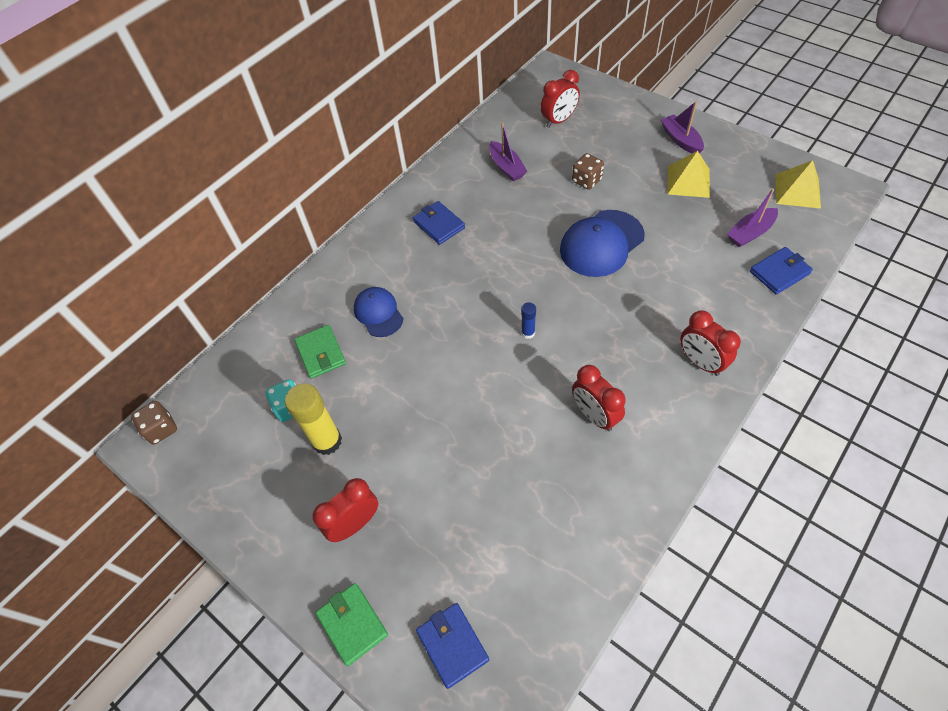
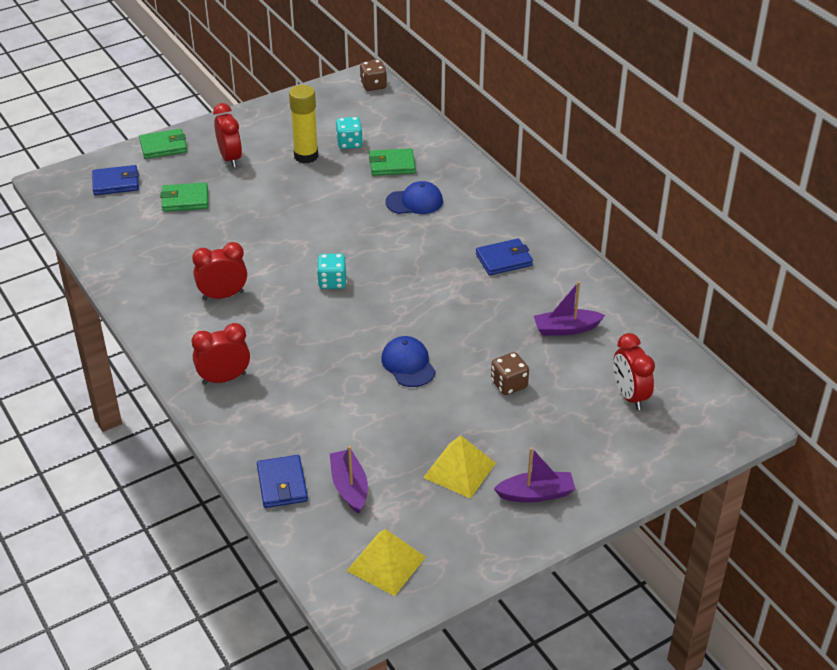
camera: 105 degrees right, 15 degrees down
(455, 535) = (185, 200): none -> green wallet
(528, 333) = (332, 282): blue glue stick -> turquoise dice
(601, 243) = (408, 364): blue cap -> blue cap, size x0.62

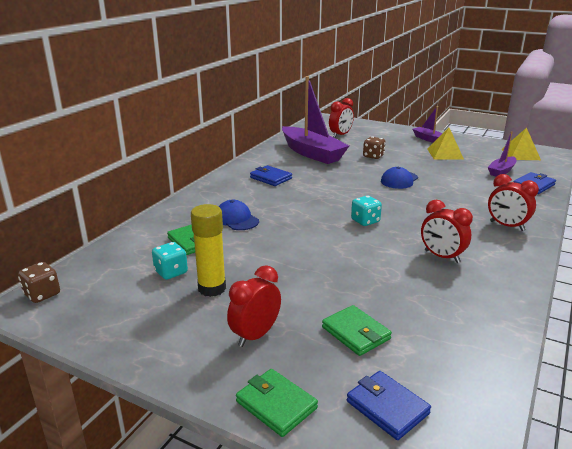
camera: 120 degrees left, 15 degrees down
(566, 329) = (312, 153): purple boat -> purple boat, size x2.02

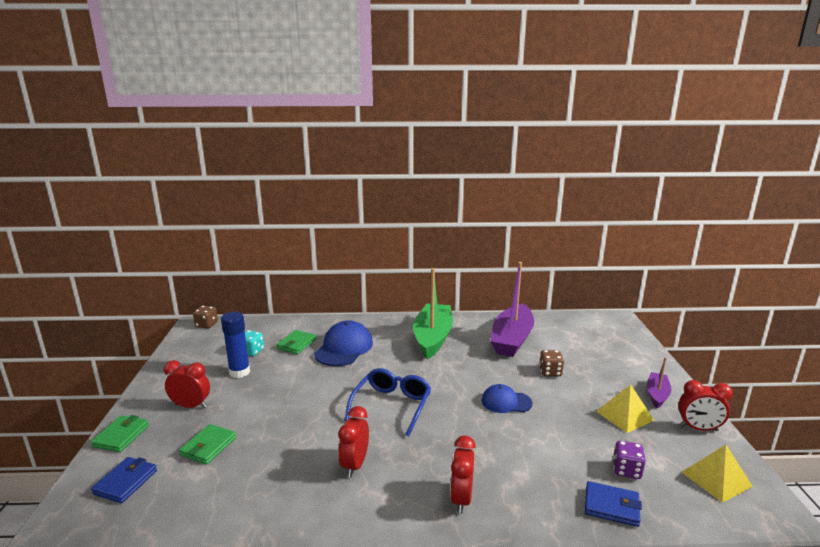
camera: 60 degrees right, 5 degrees down
(212, 288) = (239, 372): yellow glue stick -> blue glue stick
(236, 219) = (344, 348): blue cap -> blue cap, size x1.62
(271, 178) = (433, 338): blue wallet -> green boat
(340, 135) = (582, 340): red clock -> red clock (698, 428)
(365, 221) = (392, 405): turquoise dice -> blue glasses
(501, 171) = (626, 470): purple boat -> purple dice

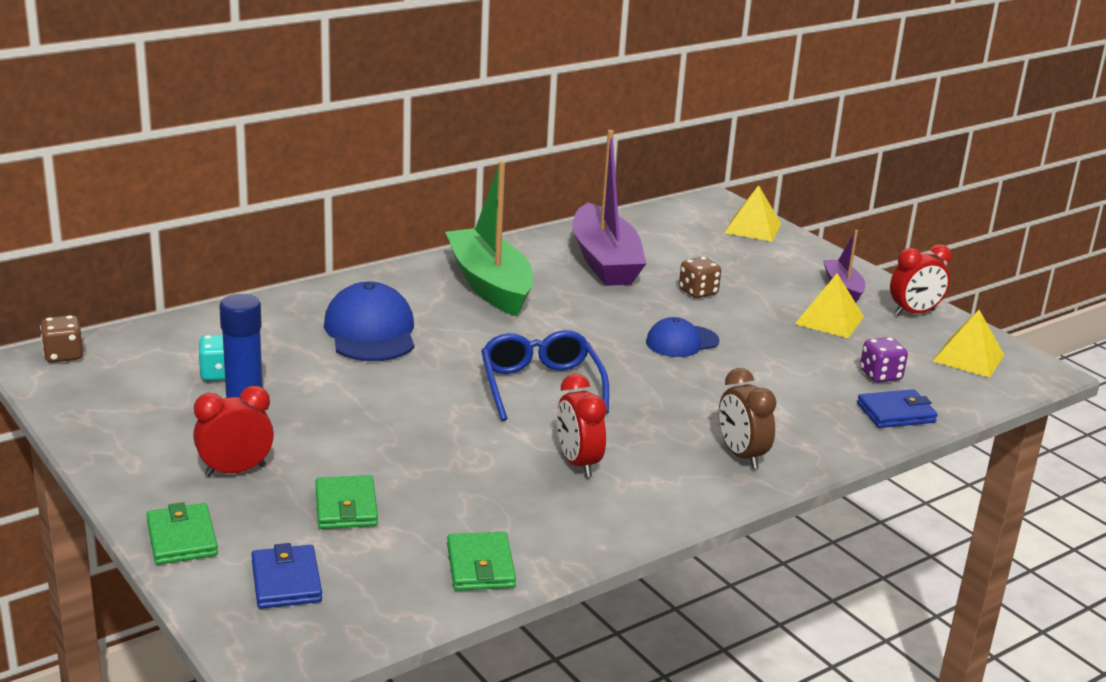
camera: 35 degrees left, 5 degrees up
(296, 344) = (282, 345): green wallet -> green wallet (480, 566)
(461, 499) = (741, 455): red clock -> brown clock
(628, 340) = (753, 228): none -> yellow pyramid

